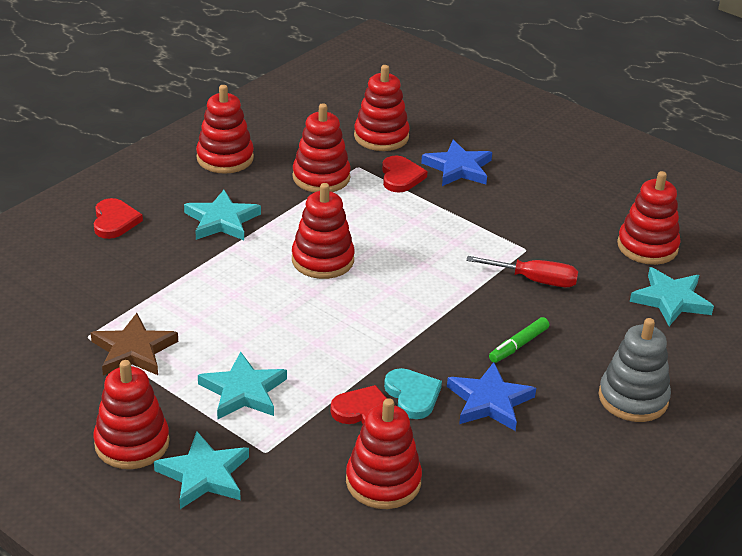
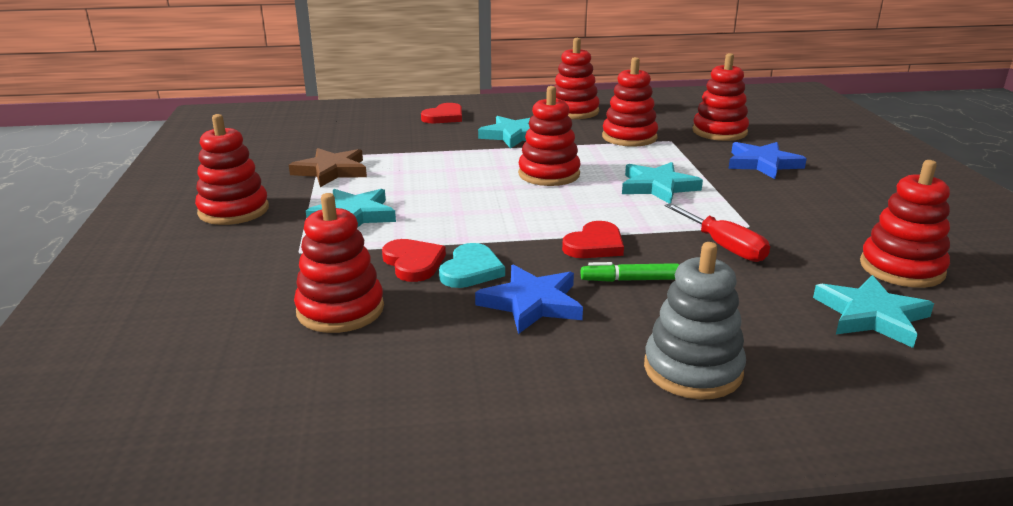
camera: 45 degrees right, 10 degrees down
(204, 475) = (236, 245): turquoise star -> turquoise star (657, 187)
(401, 177) = (698, 154): red heart -> red heart (594, 245)

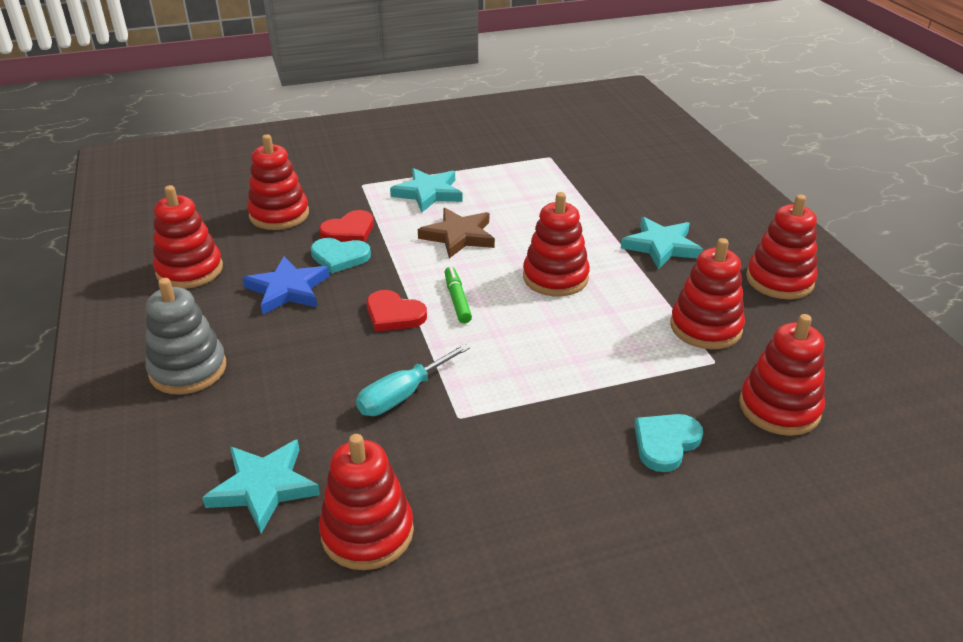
camera: 80 degrees right, 10 degrees up
(234, 210) = (425, 147): red stacking toy -> red stacking toy (189, 270)
(331, 171) = (516, 167): brown star -> brown star (459, 236)
(444, 117) = (696, 198): red heart -> none
(629, 280) = (328, 336): green marker -> green marker (457, 300)
(657, 187) = (548, 351): turquoise star -> none
(724, 247) = (402, 395): red screwdriver -> turquoise screwdriver
(762, 164) = (665, 443): blue star -> turquoise heart

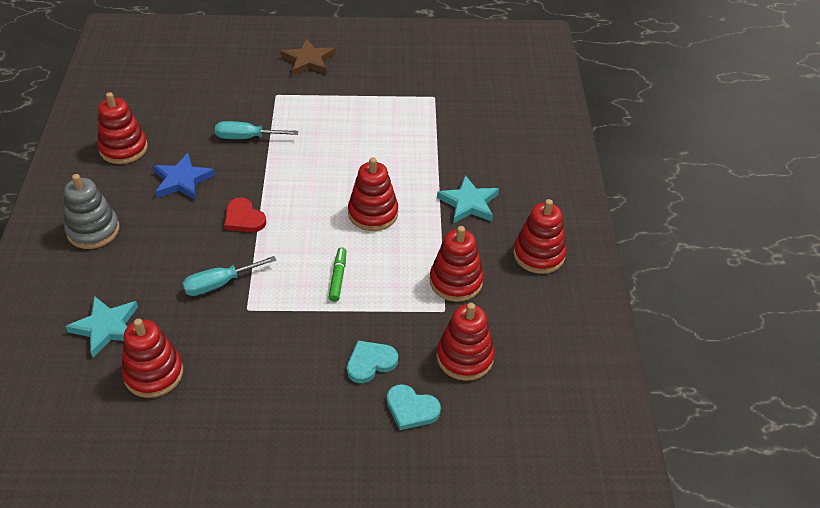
camera: 15 degrees right, 10 degrees up
(279, 215) = (204, 111): red stacking toy -> none
(339, 257) = (229, 160): turquoise heart -> turquoise heart (411, 409)
(349, 231) = (246, 137): red heart -> turquoise screwdriver
(428, 193) = (321, 114): turquoise star -> none
(457, 300) = (293, 216): green marker -> green marker (338, 277)
(459, 236) = (323, 160): brown star -> brown star (308, 61)

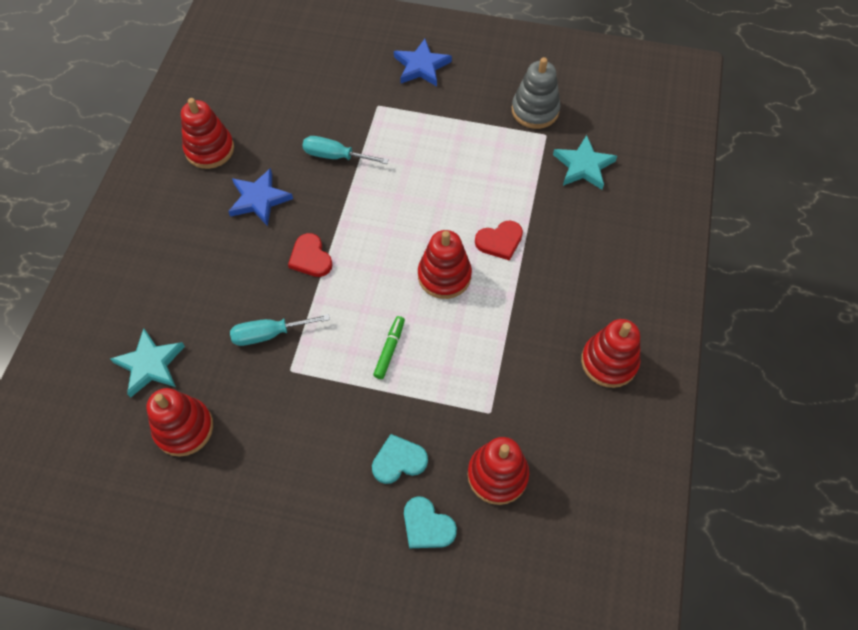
camera: 15 degrees right, 15 degrees up
(93, 230) = (160, 245): grey stacking toy -> grey stacking toy (535, 110)
(308, 61) = (421, 66): brown star -> blue star
(416, 180) = (499, 241): none -> red heart
(456, 281) = (511, 378): red stacking toy -> none
(469, 203) = (549, 281): turquoise star -> turquoise star (583, 166)

